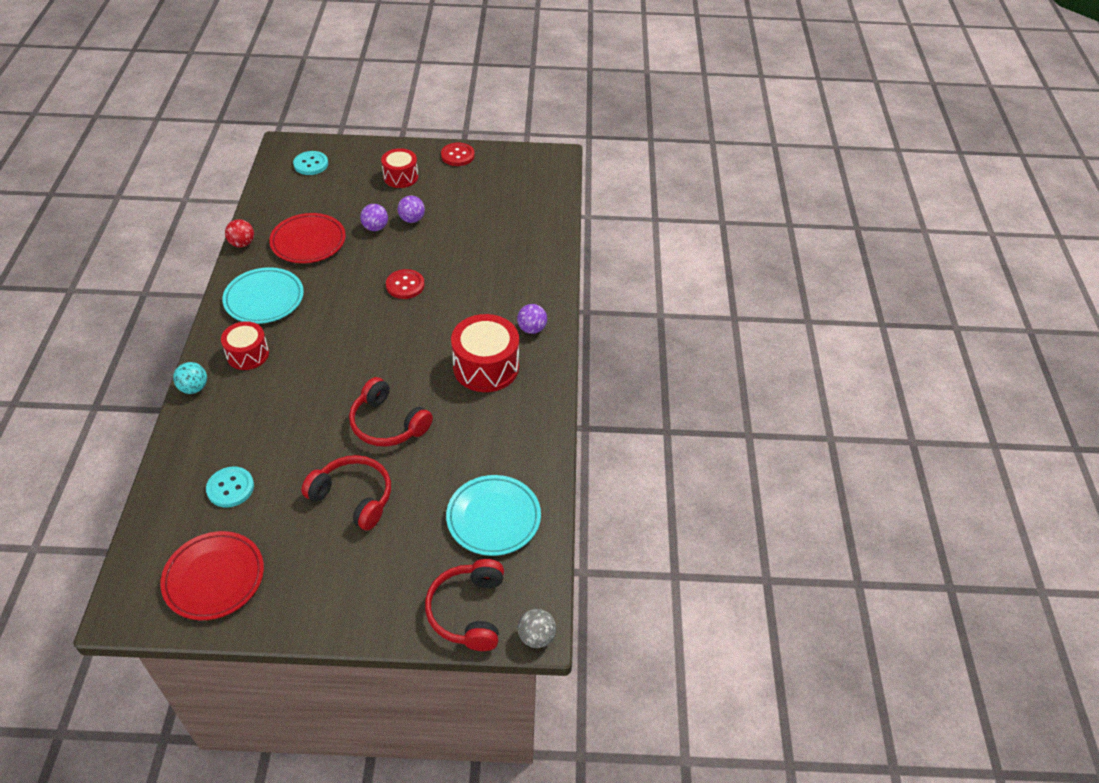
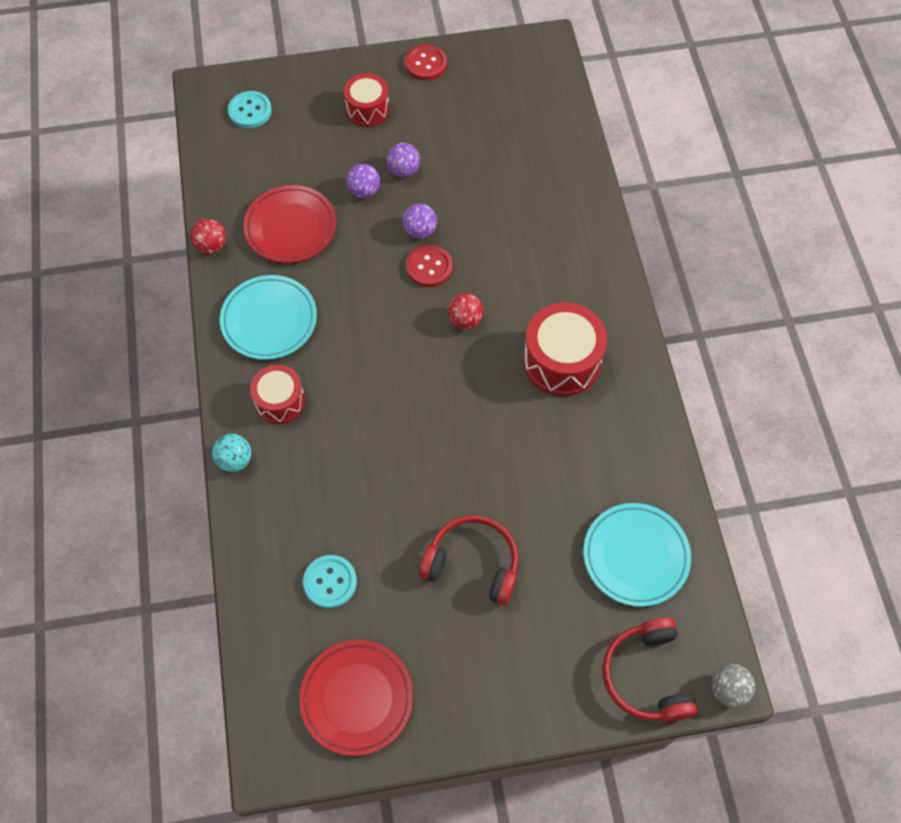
camera: 10 degrees left, 15 degrees up
(388, 424) = (477, 460): red headphones -> none
(418, 325) = (465, 320): none -> red ball
(532, 329) = (597, 299): purple ball -> purple ball (420, 231)

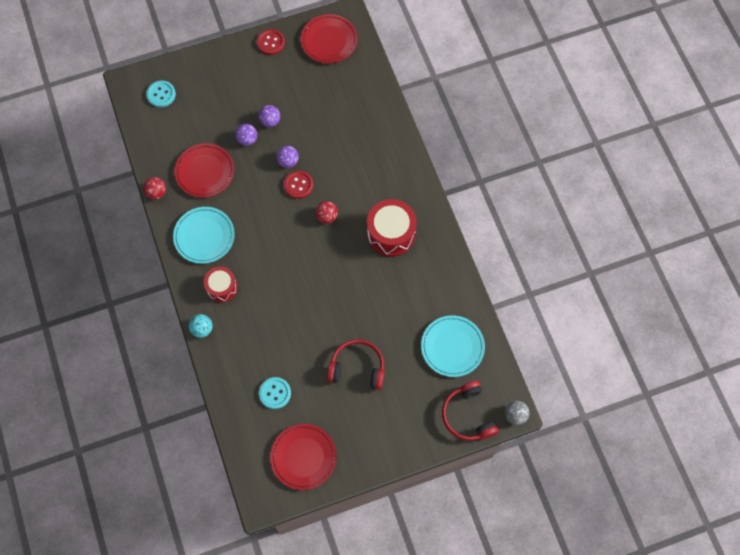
camera: 10 degrees left, 5 degrees up
(367, 109) = (238, 81): red drum -> none
(512, 73) = (329, 41): none -> red plate

